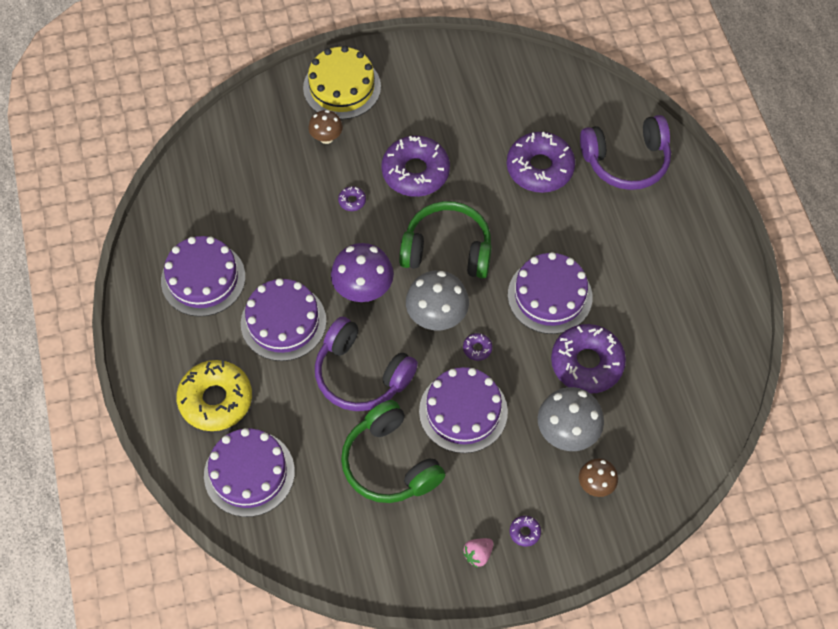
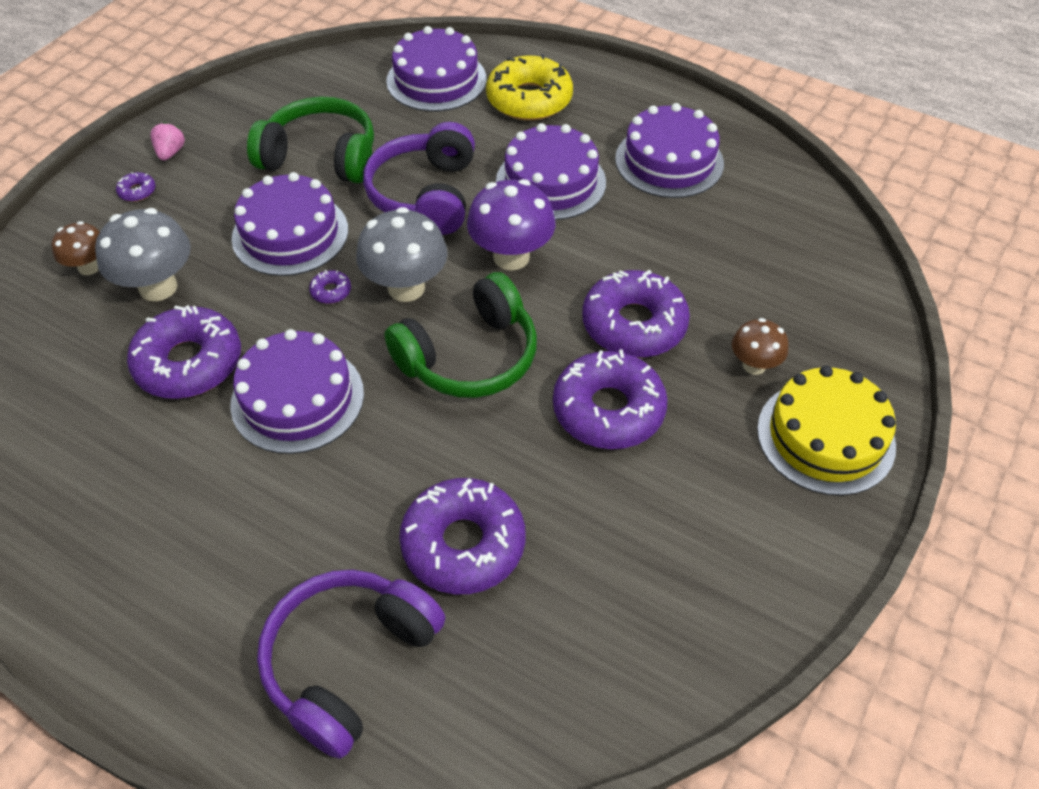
camera: 135 degrees right, 10 degrees down
(352, 201) = (634, 324): purple donut -> purple donut, size x2.49
(361, 375) = (425, 195): purple headphones -> purple headphones turned 75 degrees counterclockwise

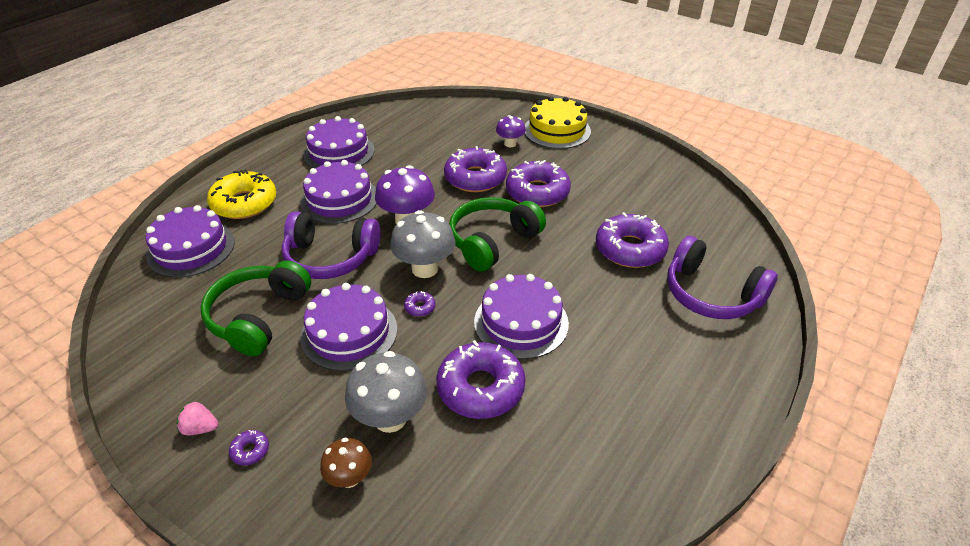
camera: 85 degrees left, 10 degrees down
(470, 357) = (492, 241): green headphones -> green headphones turned 105 degrees counterclockwise
(754, 365) = (510, 144): brown mushroom -> purple mushroom

